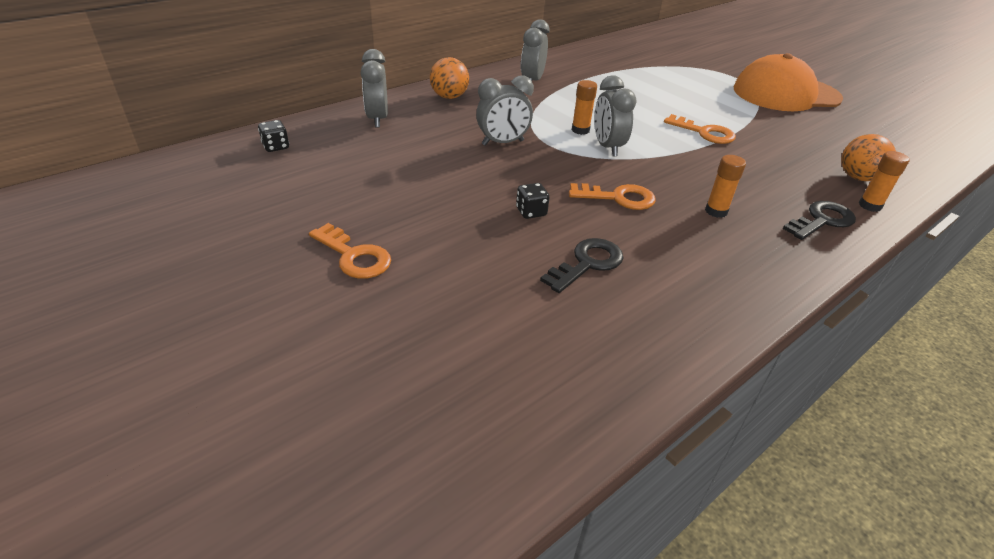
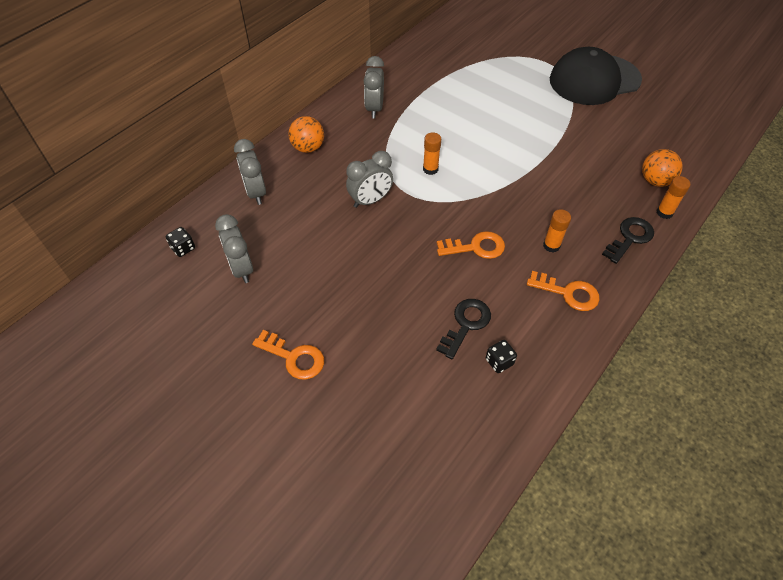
camera: 10 degrees left, 15 degrees up
(531, 212) = (413, 279): black dice -> black dice (499, 362)
(607, 147) = (456, 186): grey clock -> grey clock (241, 268)
(704, 133) = (532, 150): orange key -> orange key (568, 293)
(786, 94) = (594, 80): orange cap -> black cap

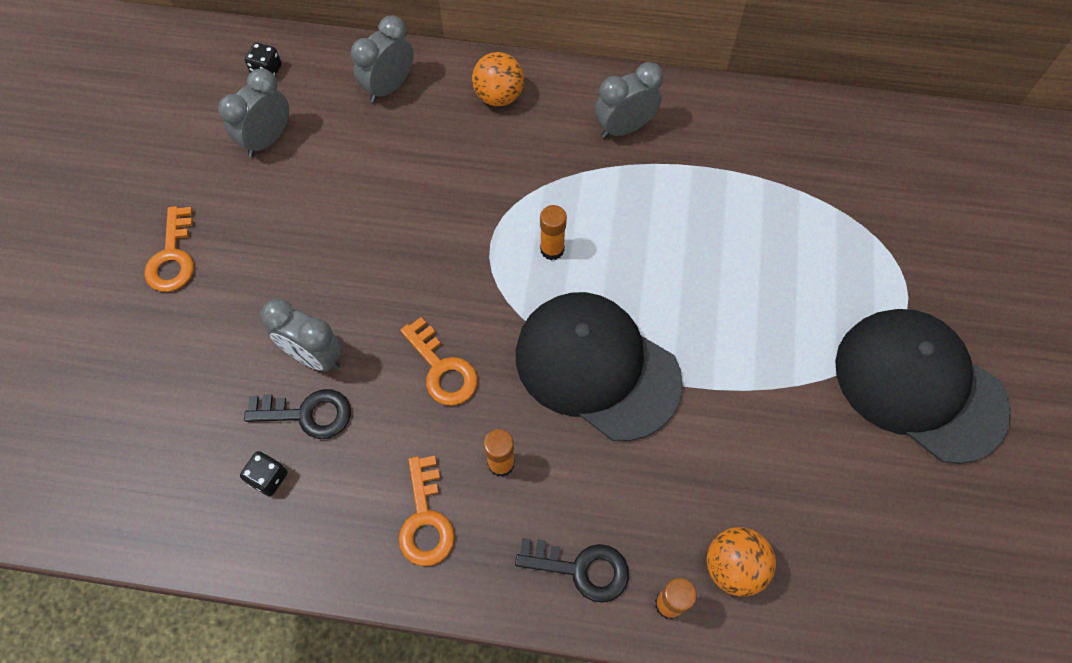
camera: 60 degrees right, 10 degrees up
(370, 200) = (450, 209): grey clock -> grey clock (315, 356)
(516, 182) = (596, 367): none -> black cap

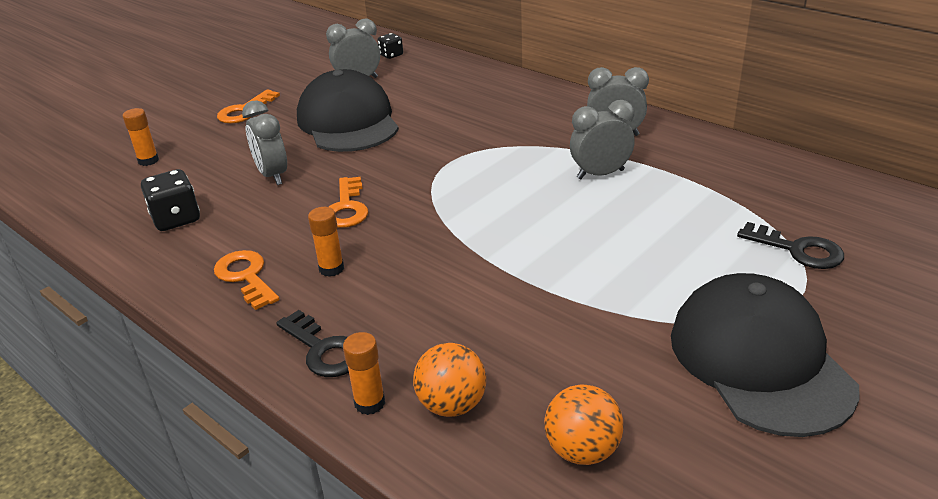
camera: 35 degrees right, 30 degrees down
(268, 478) = (176, 219): black dice -> black dice, size x1.66
(307, 414) = (236, 199): black key -> black key (798, 250)
(389, 87) = (460, 78): grey clock -> grey clock (600, 174)
(425, 519) = (246, 277): orange key -> orange key turned 120 degrees clockwise
(499, 96) = (532, 99): orange ball -> orange ball (582, 450)
(552, 249) = (492, 176): orange glue stick -> orange glue stick (148, 161)
(596, 367) = (461, 245): black cap -> black cap (348, 121)

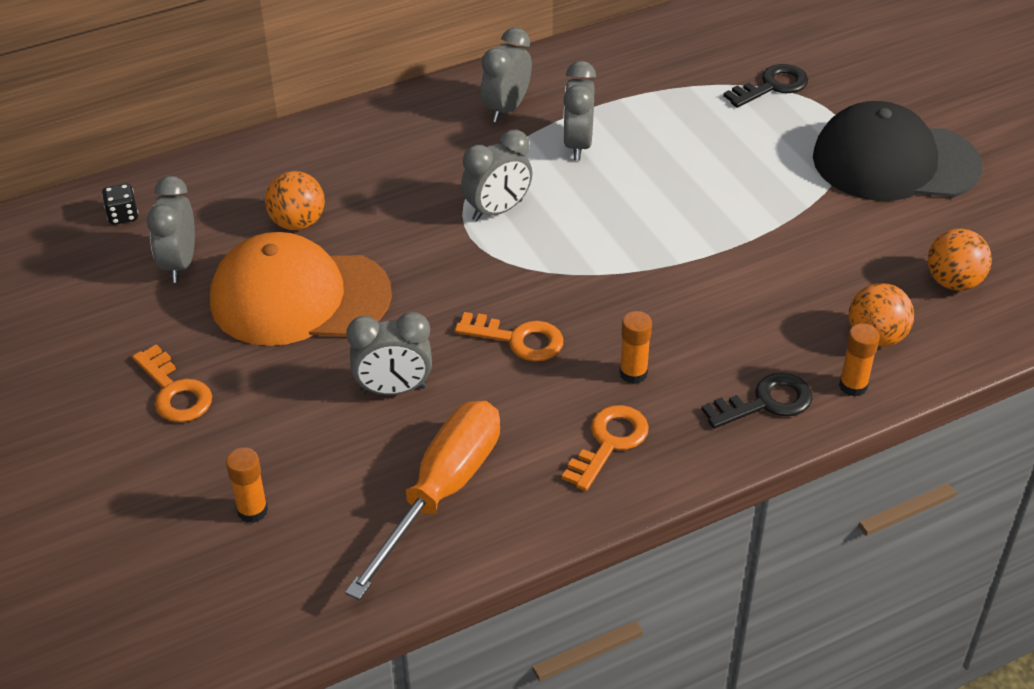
camera: 70 degrees left, 10 degrees up
(176, 219) = (441, 492): black dice -> orange screwdriver
(246, 277) = (609, 442): orange key -> orange key turned 135 degrees clockwise
(348, 121) = (299, 297): black cap -> orange cap
(421, 101) = (297, 223): none -> orange ball
(489, 163) = (497, 210): none -> grey clock

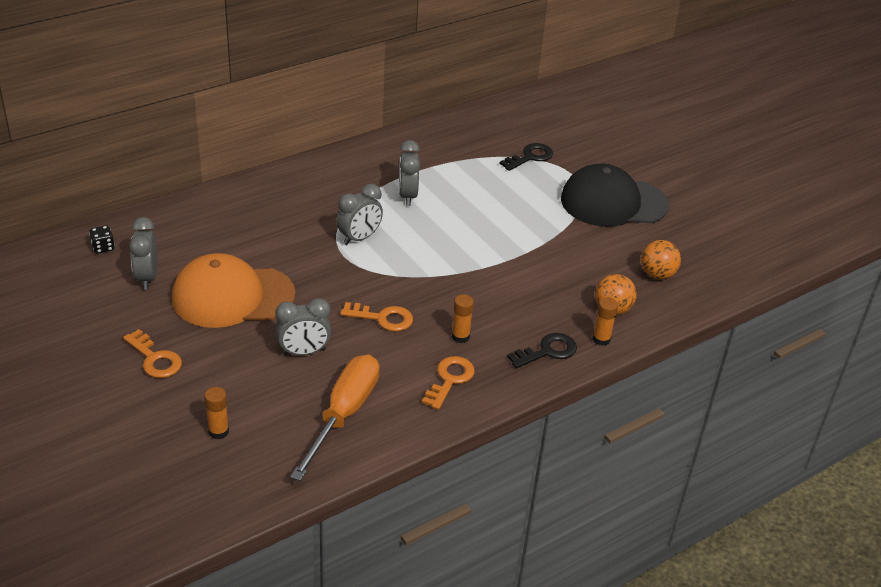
camera: 10 degrees left, 5 degrees down
(297, 223) = (225, 249): orange ball -> none
(506, 109) = (357, 174): grey clock -> none

